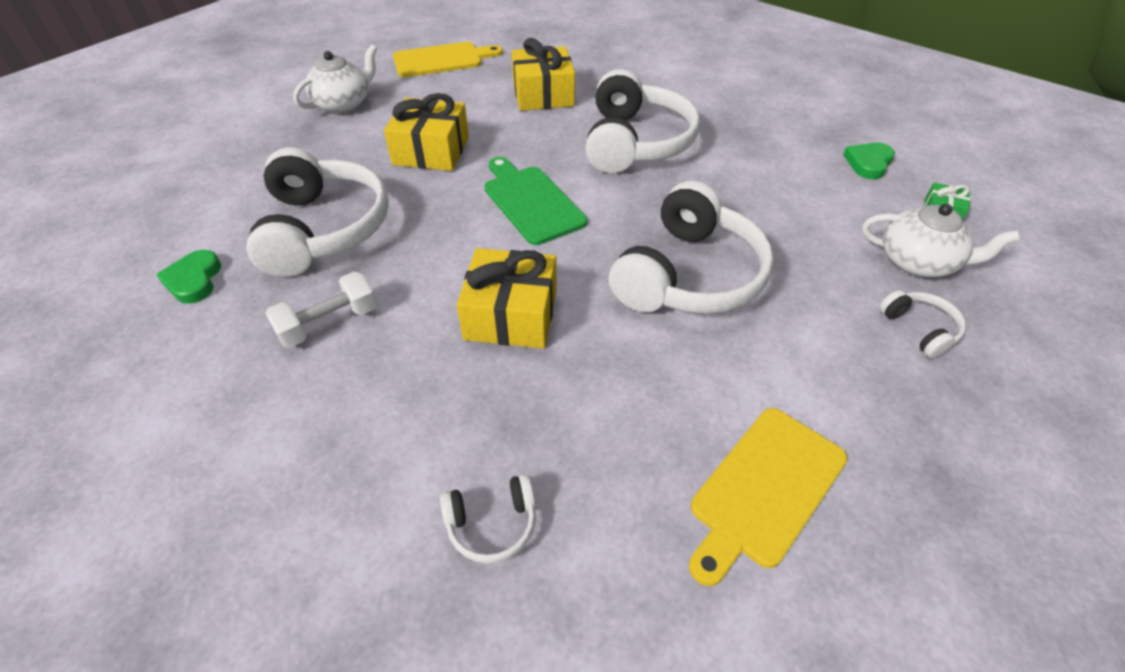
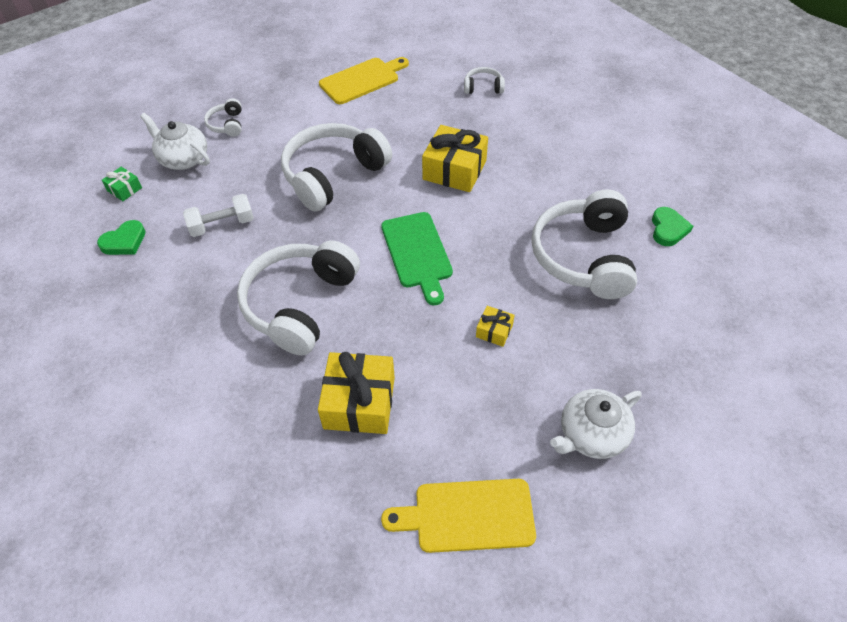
camera: 165 degrees left, 5 degrees up
(329, 323) = (567, 183): white dumbbell -> white dumbbell (222, 225)
(431, 151) = (494, 331): yellow gift -> yellow gift, size x0.48

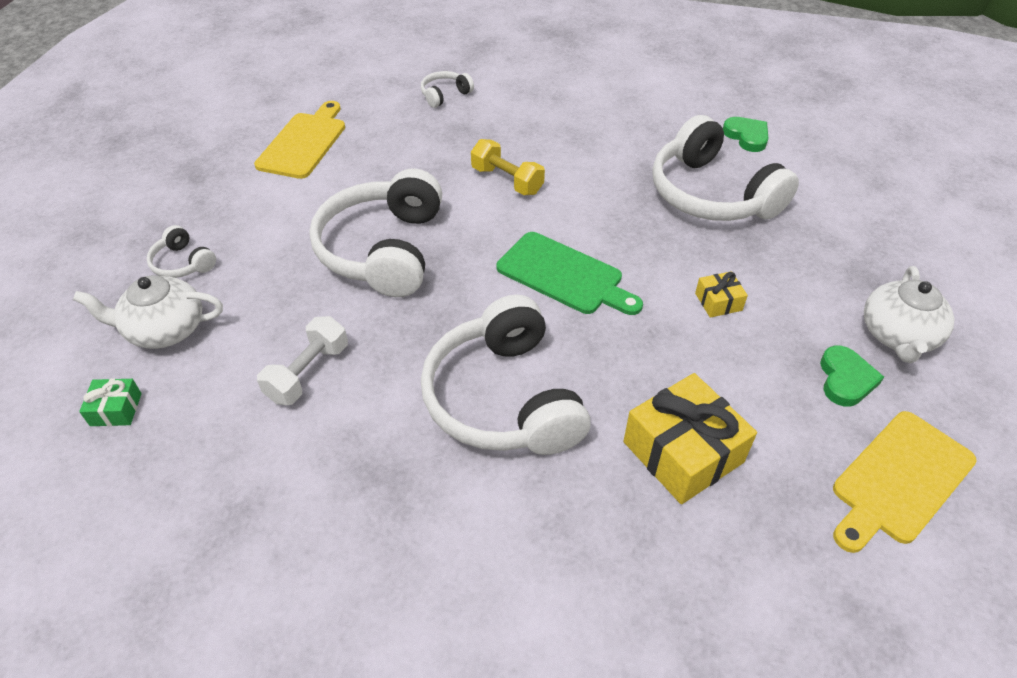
camera: 40 degrees left, 5 degrees down
(124, 241) = (190, 470): green heart -> green heart (845, 379)
(454, 170) = (507, 181): yellow gift -> yellow dumbbell

